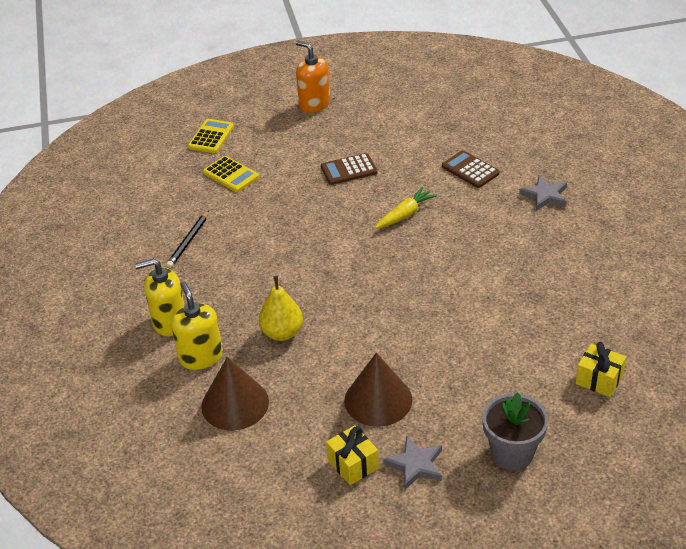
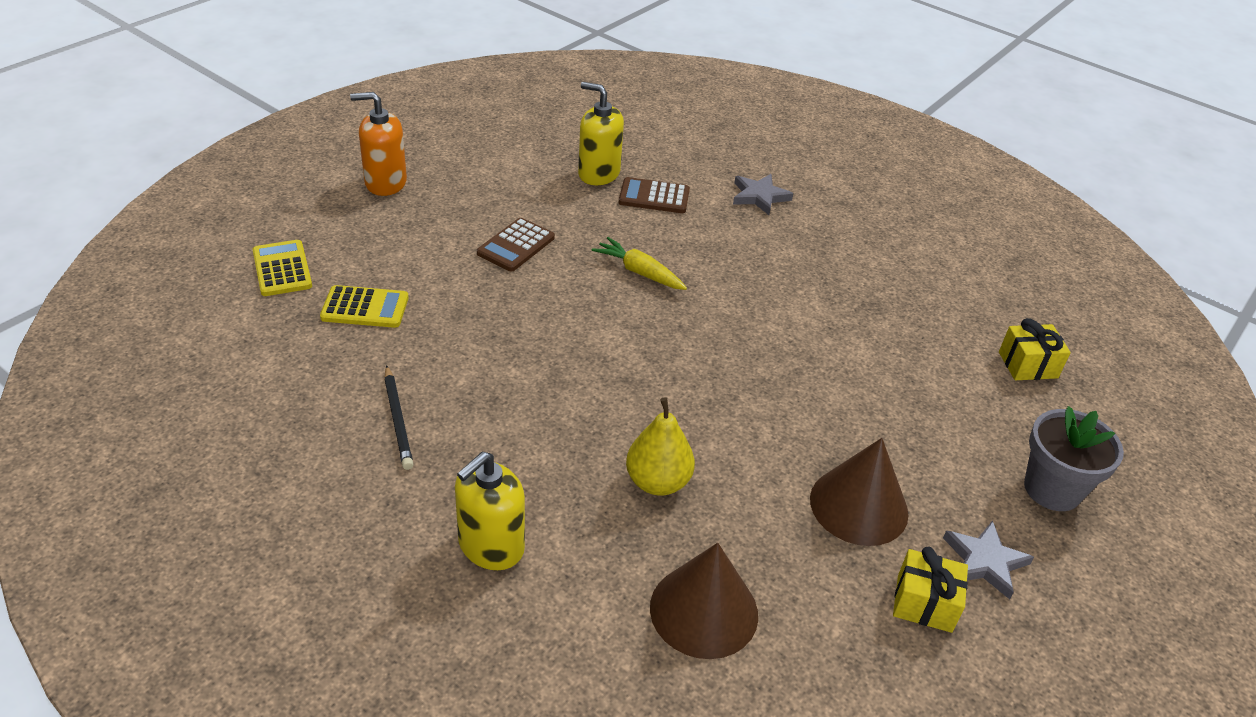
camera: 45 degrees left, 0 degrees up
(201, 357) = (588, 571): yellow soap dispenser -> yellow soap dispenser (598, 173)
(405, 214) = (639, 272): yellow carrot -> yellow carrot turned 60 degrees counterclockwise

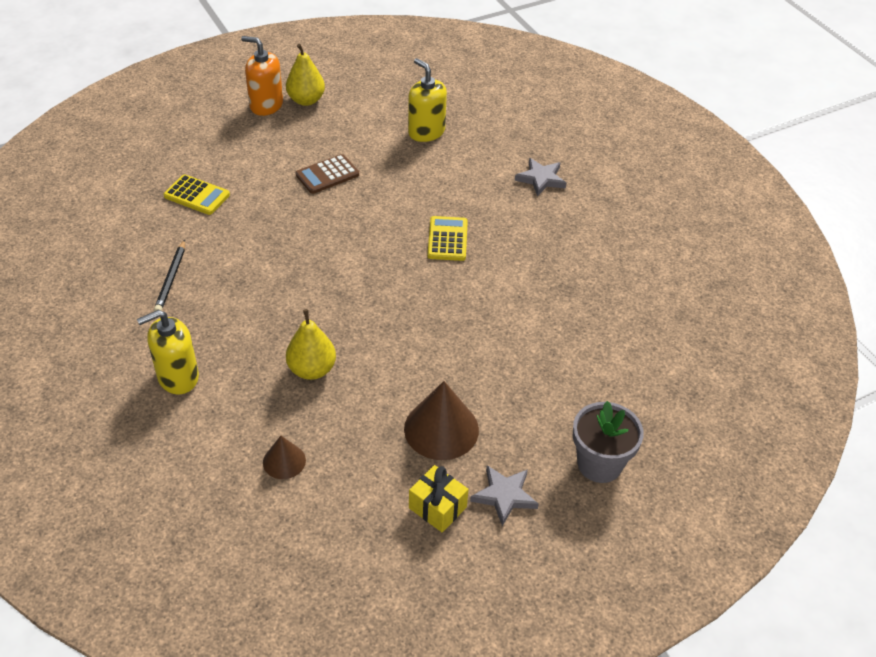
camera: 25 degrees right, 5 degrees up
(282, 269) = (160, 154): yellow calculator -> yellow calculator (447, 239)
(432, 167) = (306, 100): none -> yellow pear
(639, 272) = (403, 217): yellow carrot -> none
(654, 197) = (456, 160): brown calculator -> none
(704, 610) = (284, 461): brown cone -> brown cone, size x0.55
(1028, 365) = (659, 368): yellow gift -> none

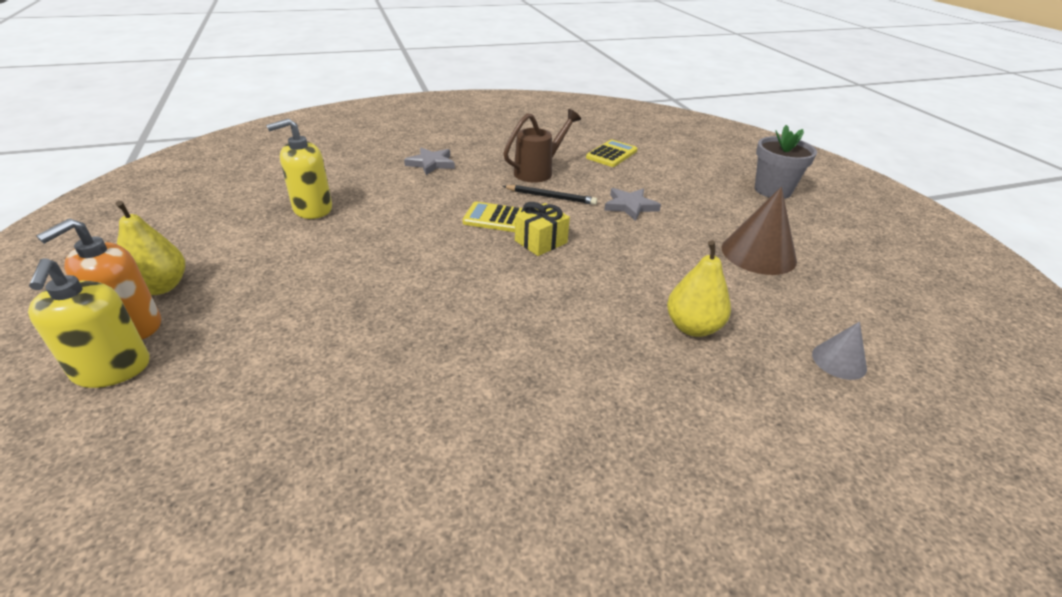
camera: 80 degrees left, 10 degrees down
(171, 278) = (506, 464): black pencil -> black pencil (551, 197)
(178, 377) = (724, 461): yellow soap dispenser -> yellow soap dispenser (112, 369)
(197, 195) = (306, 422): yellow calculator -> yellow calculator (611, 154)
(284, 461) = (839, 361): brown cone -> grey cone
(327, 175) = (342, 284): brown calculator -> none
(437, 507) = (852, 267): yellow gift -> yellow gift (541, 242)
(504, 495) = (823, 233): grey star -> grey star (630, 206)
(558, 256) = (538, 171): none -> brown watering can

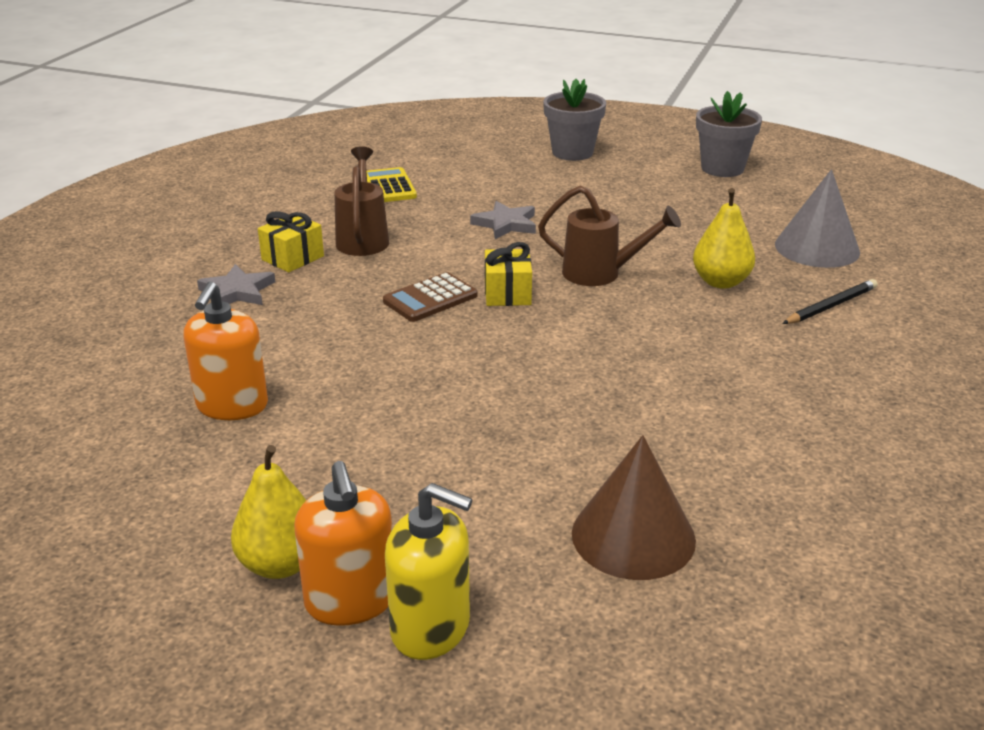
camera: 50 degrees left, 5 degrees down
(312, 209) = (232, 406): yellow soap dispenser -> orange soap dispenser
(487, 162) = (292, 258): none -> yellow gift
(497, 218) = (430, 298): yellow calculator -> brown calculator
(551, 197) = (429, 254): black pencil -> black pencil (831, 306)
(620, 267) = (601, 274): none -> brown watering can
(758, 253) = (658, 208): brown cone -> brown cone (633, 536)
(839, 361) = (817, 248): grey cone -> grey cone, size x1.80
(879, 258) = (722, 168): none -> grey flower pot

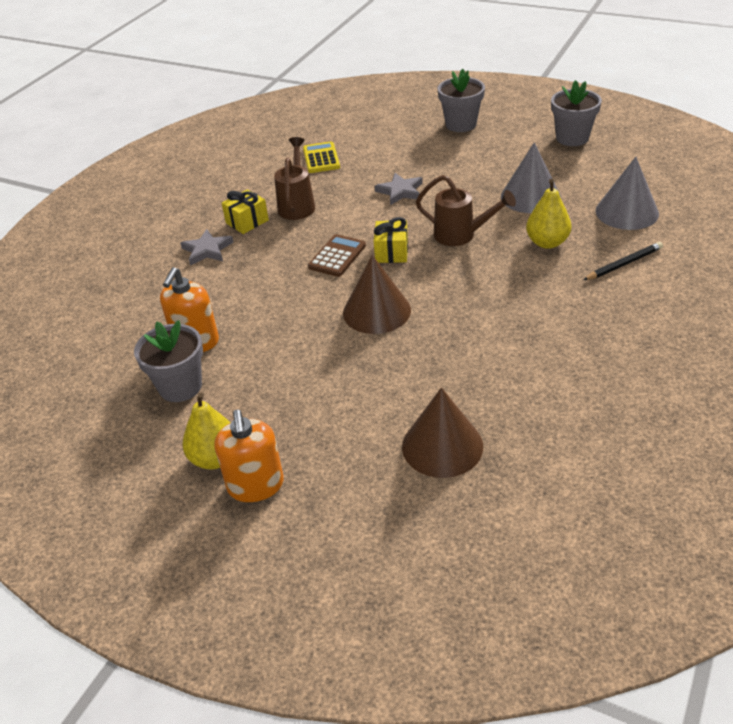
camera: 10 degrees right, 10 degrees up
(213, 466) = (180, 386): none -> grey flower pot
(430, 298) = (337, 256): brown calculator -> brown calculator turned 150 degrees clockwise
(431, 628) = (302, 506): yellow soap dispenser -> none
(500, 364) = (376, 311): none -> brown cone
(684, 230) = (530, 196): none -> grey cone

